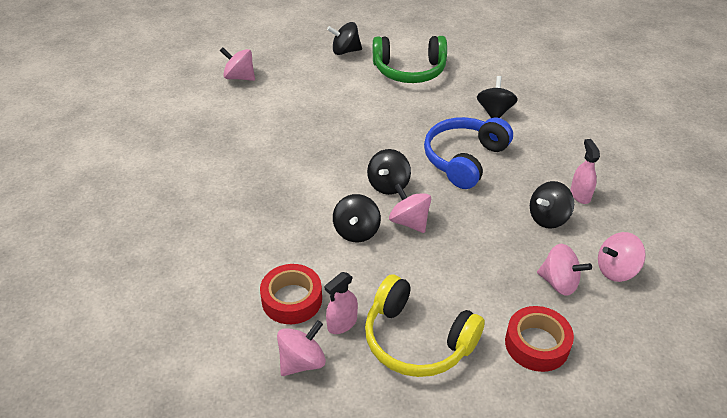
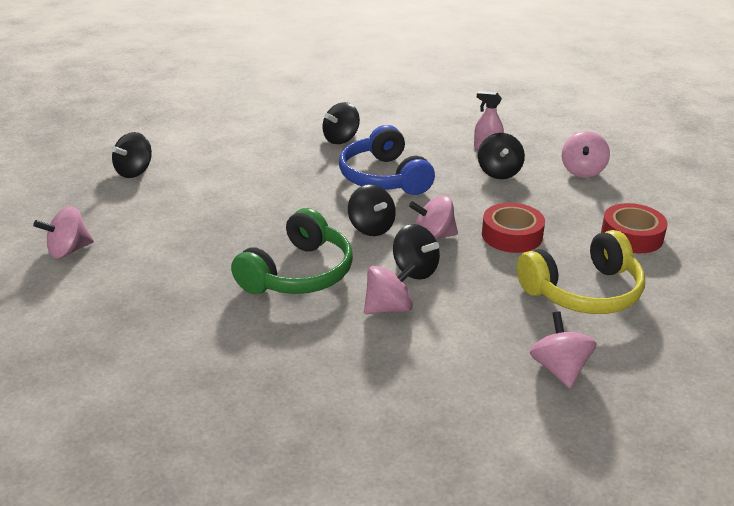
camera: 55 degrees left, 10 degrees down
(292, 299) = (470, 345): red tape -> red tape (512, 235)
(342, 323) = (529, 325): pink spray bottle -> none
(409, 70) = (222, 152): green headphones -> green headphones (299, 273)
(494, 112) = (341, 139): black spinning top -> black spinning top turned 90 degrees counterclockwise
(559, 282) = (574, 199): pink spinning top -> pink spinning top (389, 308)

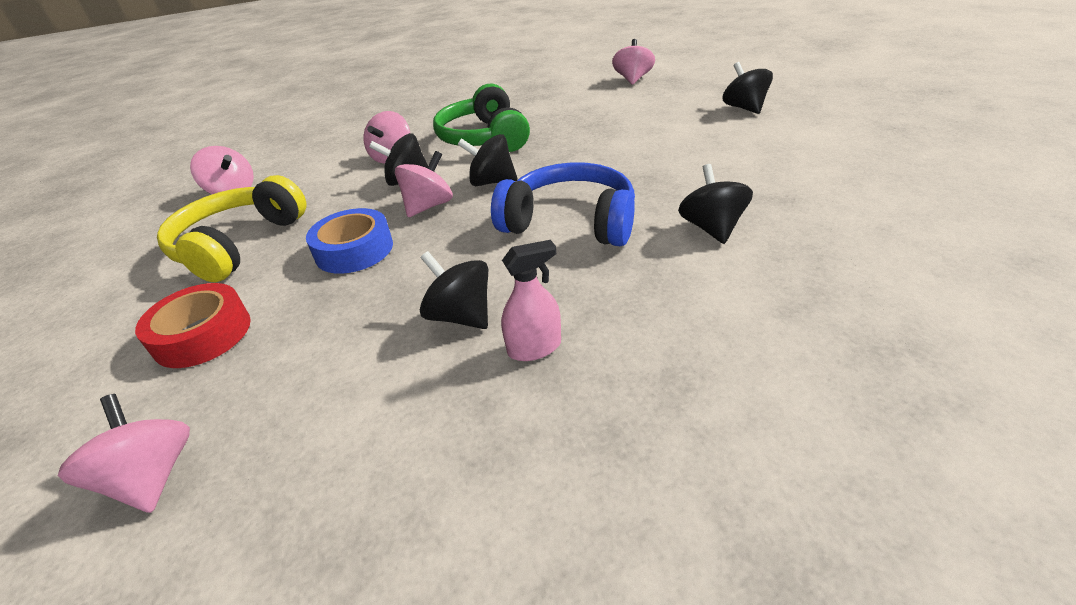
camera: 135 degrees right, 5 degrees up
(512, 235) = (354, 250): red tape -> blue tape
(582, 171) = (339, 412): pink spinning top -> pink spinning top (152, 477)

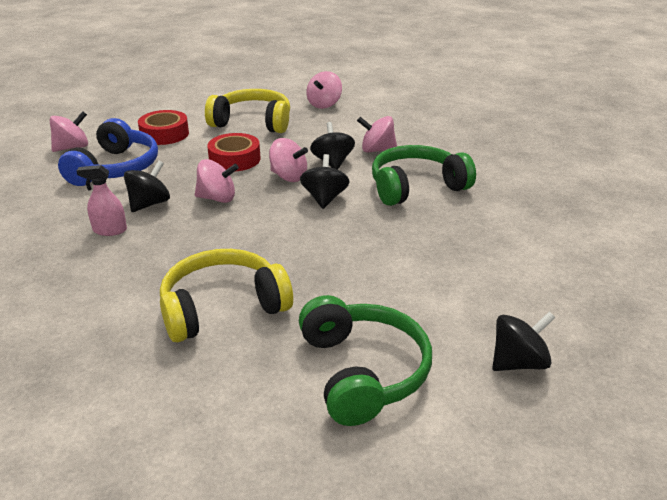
camera: 80 degrees right, 5 degrees down
(354, 250) = (234, 159): blue tape -> red tape
(534, 347) = (110, 230): pink spray bottle -> pink spray bottle turned 120 degrees clockwise
(570, 222) = (251, 238): blue headphones -> blue headphones (116, 168)
(633, 79) = (614, 274): pink spinning top -> pink spinning top (217, 198)
(711, 228) = (222, 307): black spinning top -> yellow headphones
(781, 157) = (363, 371): none -> green headphones

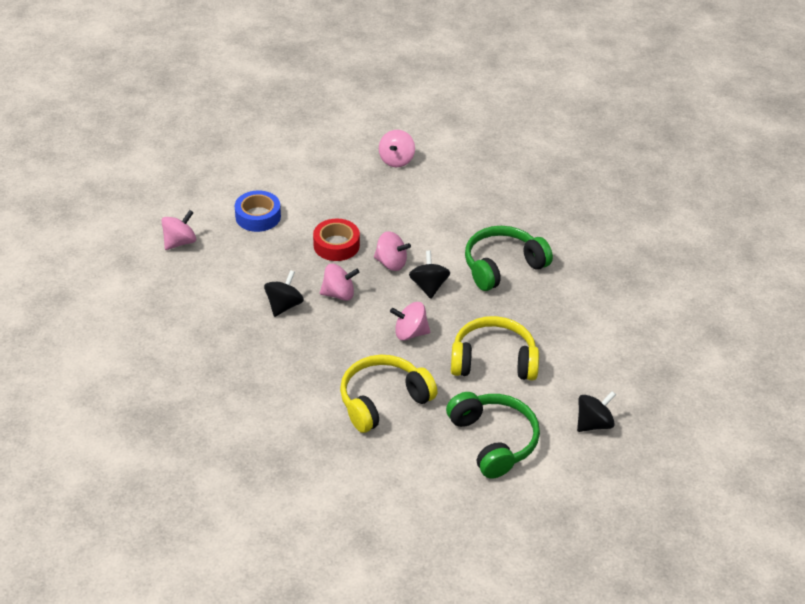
camera: 10 degrees left, 10 degrees up
(110, 230) = (264, 337): pink spray bottle -> none
(116, 168) = (234, 265): blue headphones -> none
(164, 134) = (258, 216): red tape -> blue tape
(252, 122) = (335, 193): yellow headphones -> yellow headphones (493, 360)
(332, 162) = (424, 242): black spinning top -> none
(377, 150) = (460, 223): pink spinning top -> pink spinning top (410, 333)

